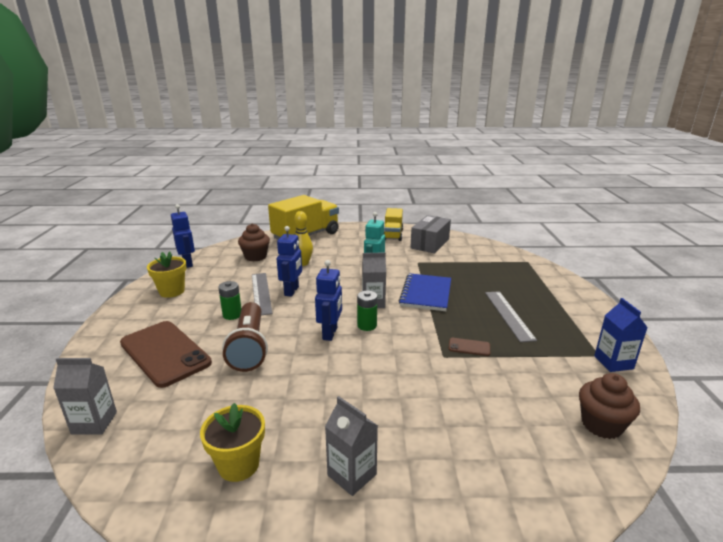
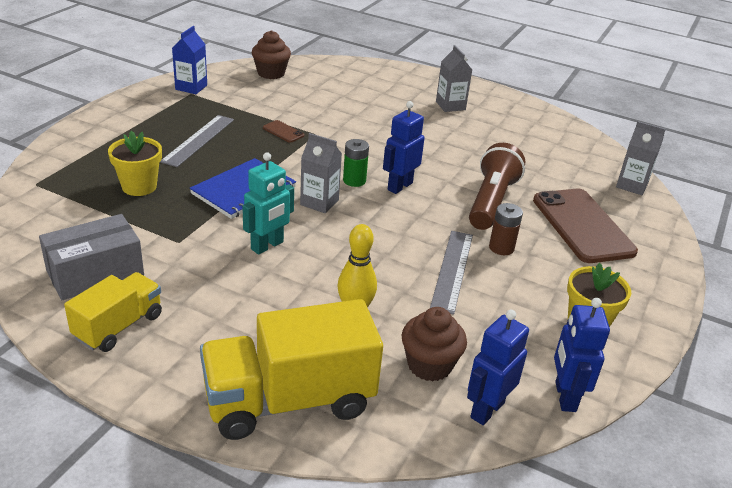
camera: 155 degrees left, 10 degrees up
(232, 315) = (501, 248): green battery -> brown battery
(239, 465) = (520, 130): yellow flower pot -> yellow flower pot (139, 186)
(292, 291) = (407, 257): blue robot -> blue robot (486, 410)

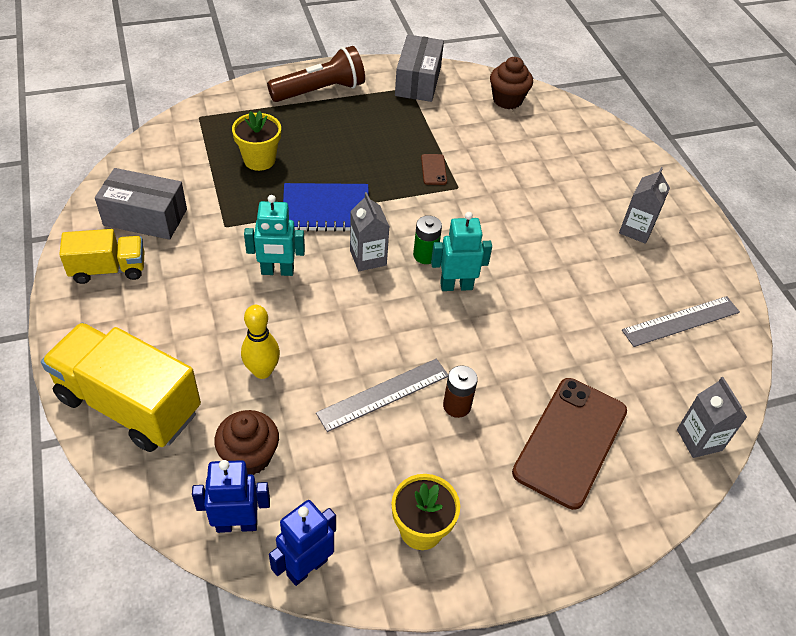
camera: 45 degrees right, 15 degrees up
(191, 87) = (418, 81): blue carton -> grey box
(198, 140) = (355, 140): grey ruler -> grey ruler (681, 321)
(399, 186) = (456, 286): blue robot -> turquoise robot
(491, 201) = (518, 356): brown flashlight -> brown flashlight (320, 91)

